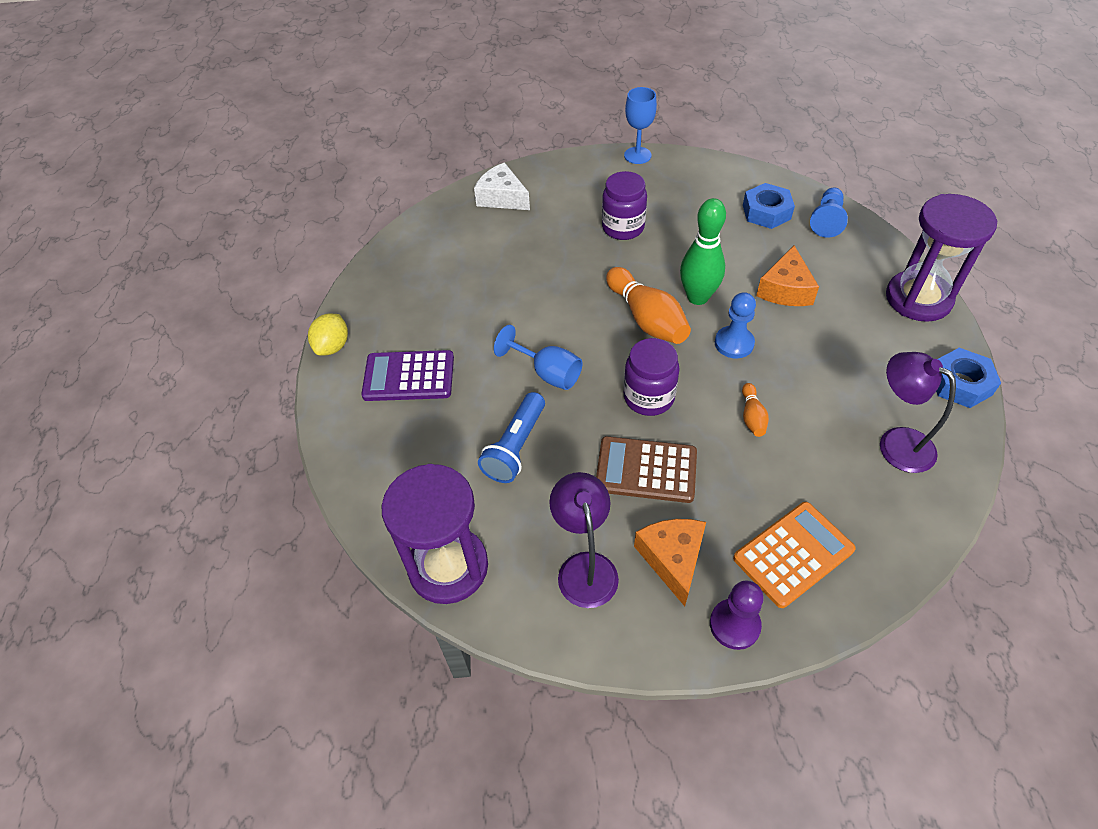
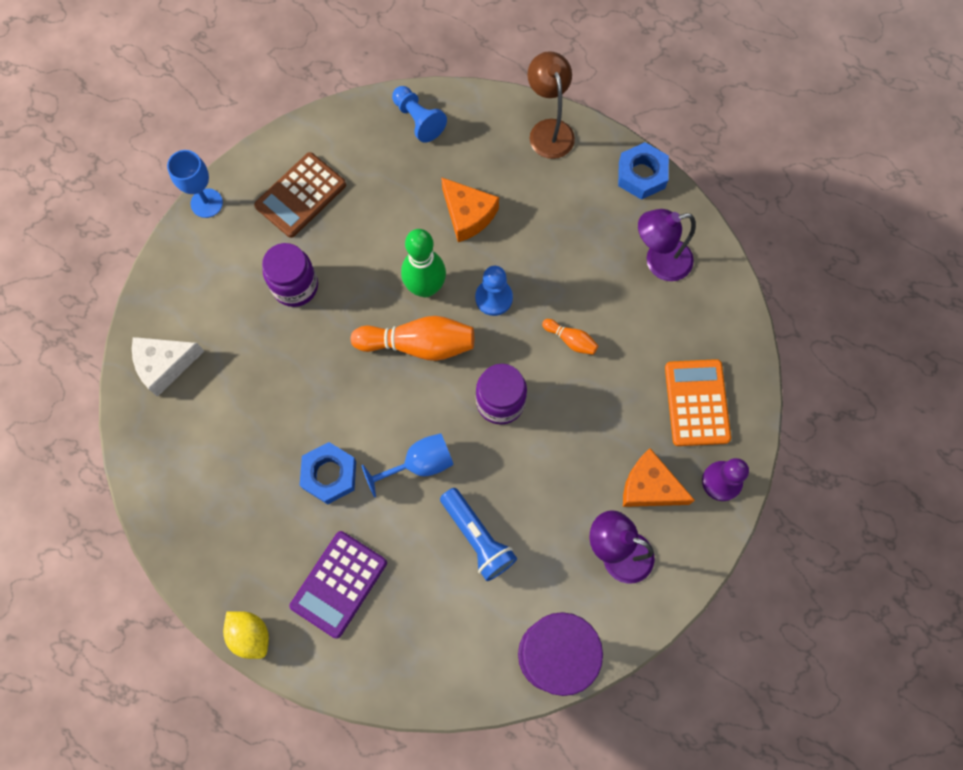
camera: 60 degrees left, 20 degrees up
(646, 470) = (565, 452): brown calculator -> brown calculator (301, 195)
(766, 212) = (370, 156): blue nut -> blue nut (329, 475)
(918, 299) = (549, 130): purple hourglass -> brown lamp

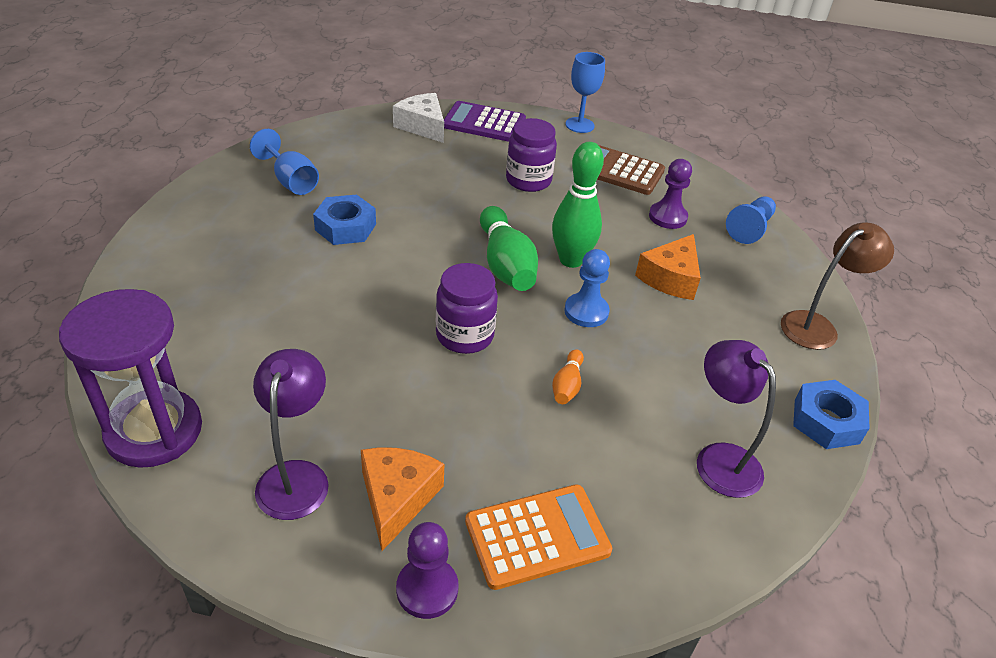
camera: 70 degrees right, 30 degrees down
(250, 635) = (177, 204): yellow lemon -> none
(339, 584) = (232, 249): purple calculator -> purple calculator (484, 123)
(384, 182) = (667, 217): none -> purple pawn
(418, 344) = (505, 264): orange bowling pin -> green bowling pin
(419, 464) = (372, 284): blue goblet -> blue goblet (291, 181)
(478, 537) = (297, 341): blue flashlight -> none

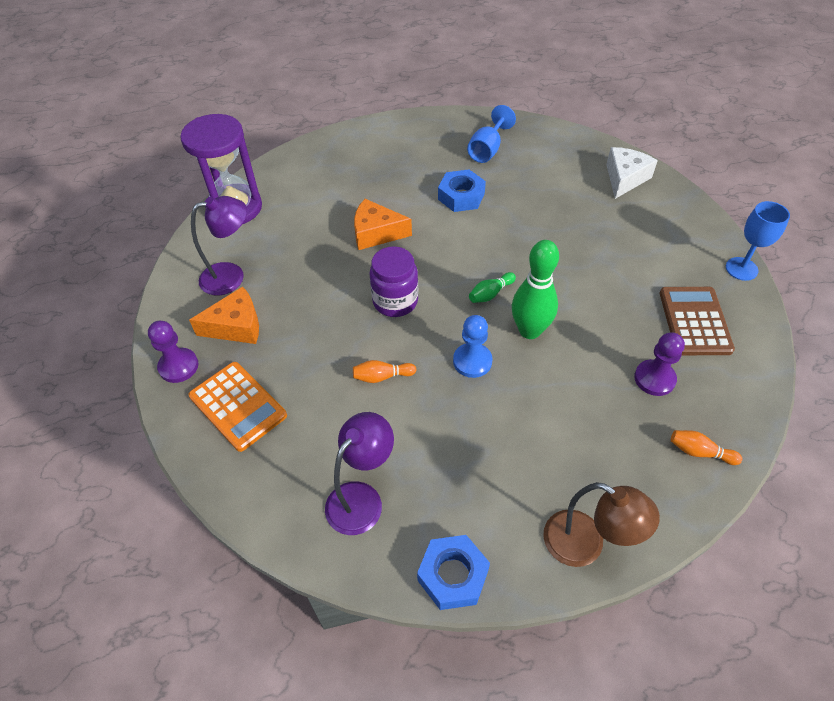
camera: 70 degrees right, 10 degrees up
(484, 123) = (670, 209): purple calculator -> none
(505, 264) = (490, 294): green bowling pin -> green bowling pin, size x0.50
(528, 180) = (614, 266): purple jar -> none
(670, 278) = (562, 406): orange cheese -> orange cheese (376, 233)
(750, 229) = (700, 452): blue pawn -> orange bowling pin

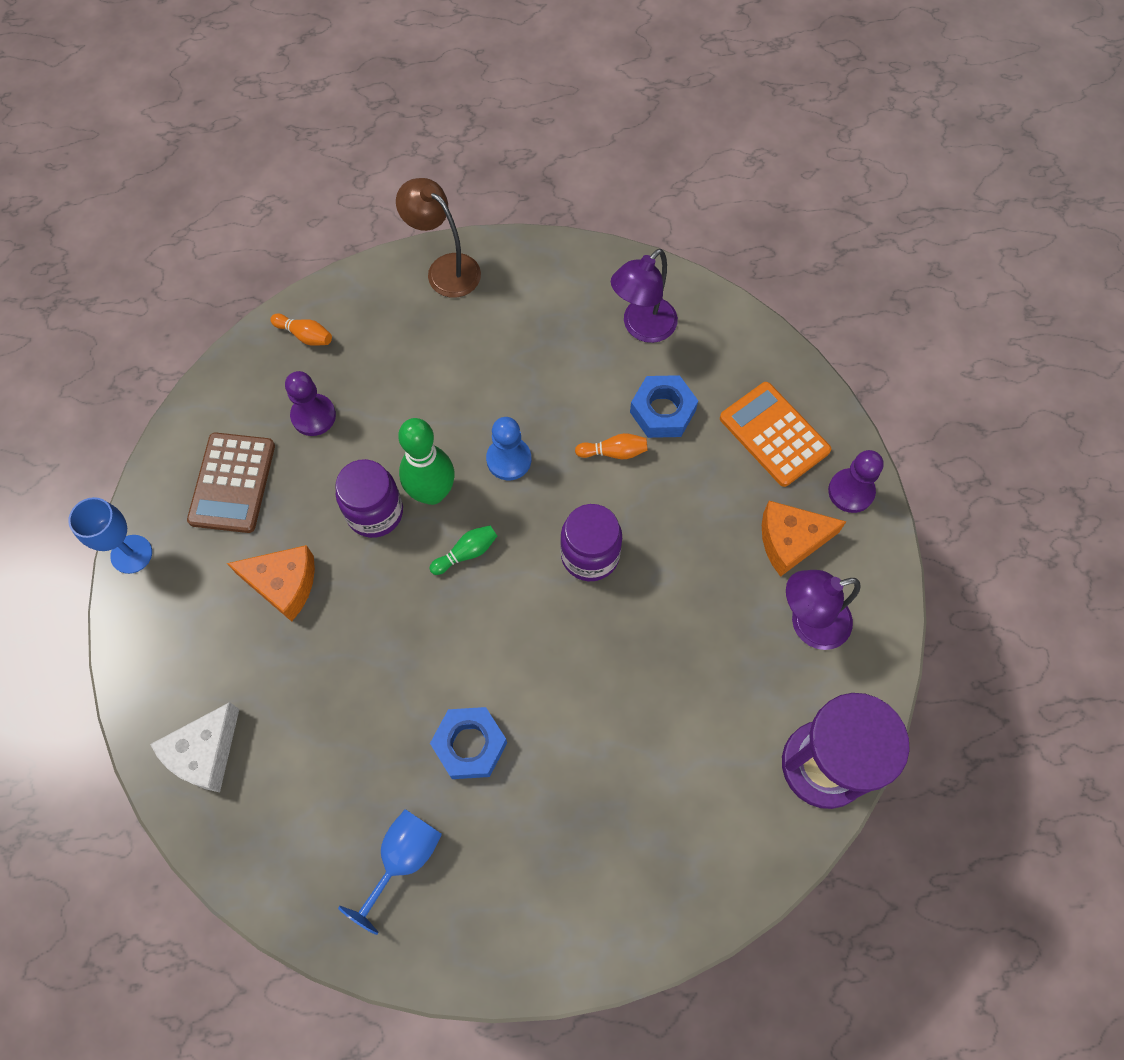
camera: 175 degrees left, 15 degrees up
(376, 233) = (606, 681): orange cheese -> orange cheese (283, 584)
(453, 575) = (566, 258): blue nut -> blue nut (662, 411)
(570, 312) = (375, 512): none -> purple jar

